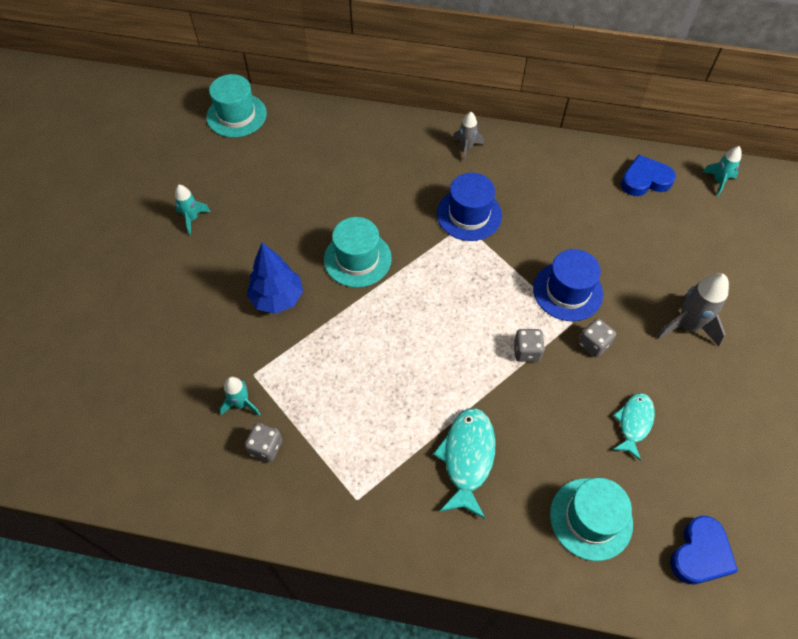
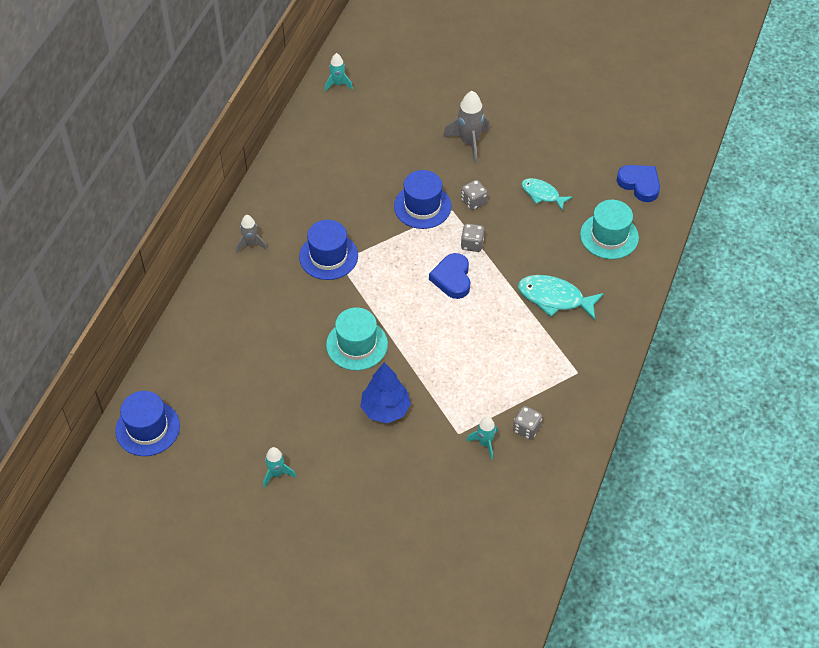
camera: 80 degrees left, 5 degrees down
(236, 115) = (147, 428): turquoise hat -> blue hat
(645, 180) = (323, 129): blue heart -> blue heart (452, 278)

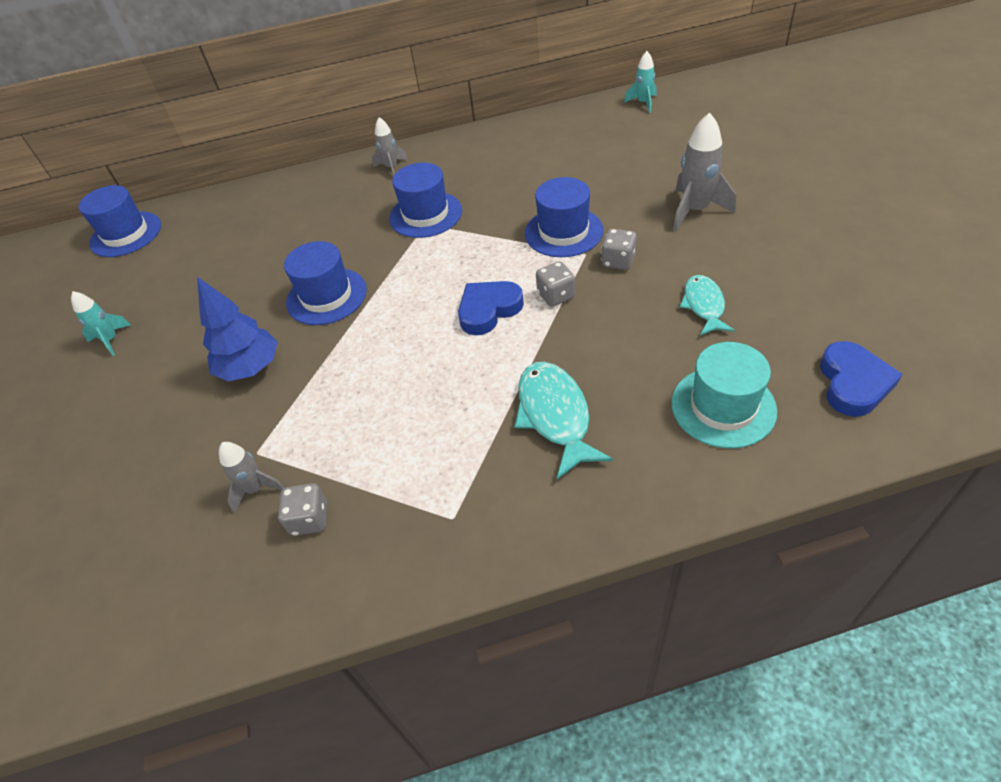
camera: 60 degrees right, 5 degrees down
(357, 344) = (326, 296): turquoise hat -> blue hat
(485, 443) = (256, 489): turquoise rocket -> grey rocket

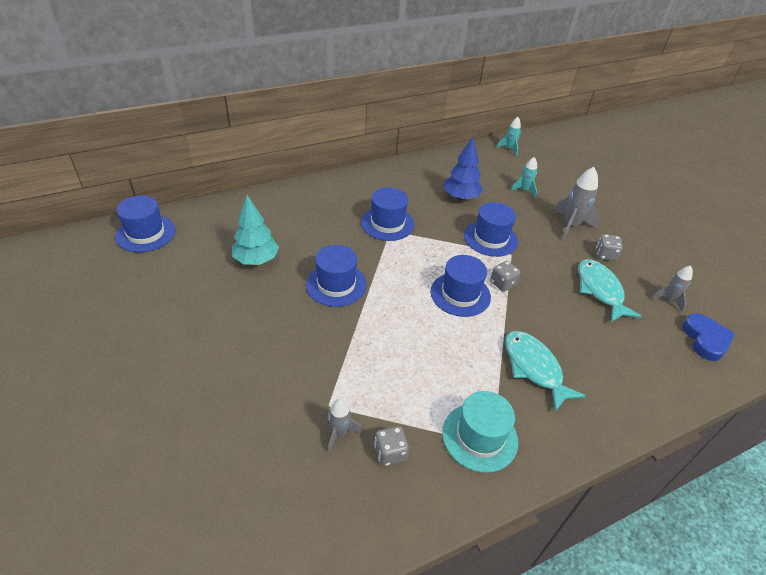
camera: 20 degrees left, 5 degrees down
(111, 340) = (168, 321): turquoise rocket -> turquoise rocket (524, 190)
(240, 265) = (256, 260): none -> turquoise tree
(251, 368) = (298, 341): blue tree -> blue tree (461, 197)
(391, 168) = (348, 187): grey rocket -> grey rocket (669, 300)
(488, 310) = (460, 294): blue heart -> blue hat
(618, 261) = (534, 259): grey dice -> grey dice (605, 255)
(704, 305) = (600, 290): turquoise fish -> turquoise fish, size x1.54
(723, 407) = (636, 357): turquoise hat -> turquoise hat (480, 437)

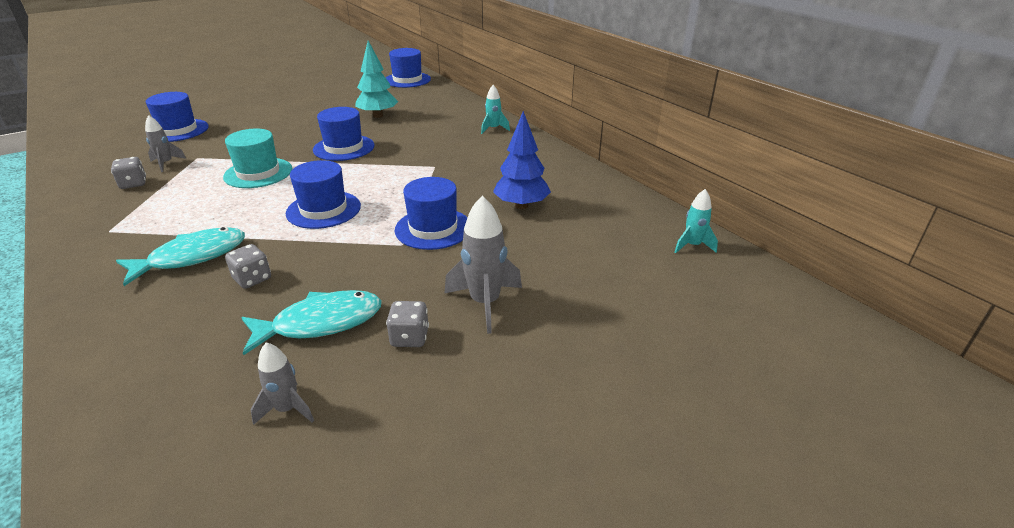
camera: 85 degrees right, 10 degrees down
(387, 223) = (447, 164): blue hat -> blue hat (178, 130)
(480, 437) = (121, 224): turquoise hat -> turquoise hat (258, 173)
(502, 284) = (340, 237): grey dice -> grey dice (252, 279)
(524, 190) = (569, 258): turquoise rocket -> turquoise rocket (493, 129)
(705, 340) = (175, 446): blue heart -> none

